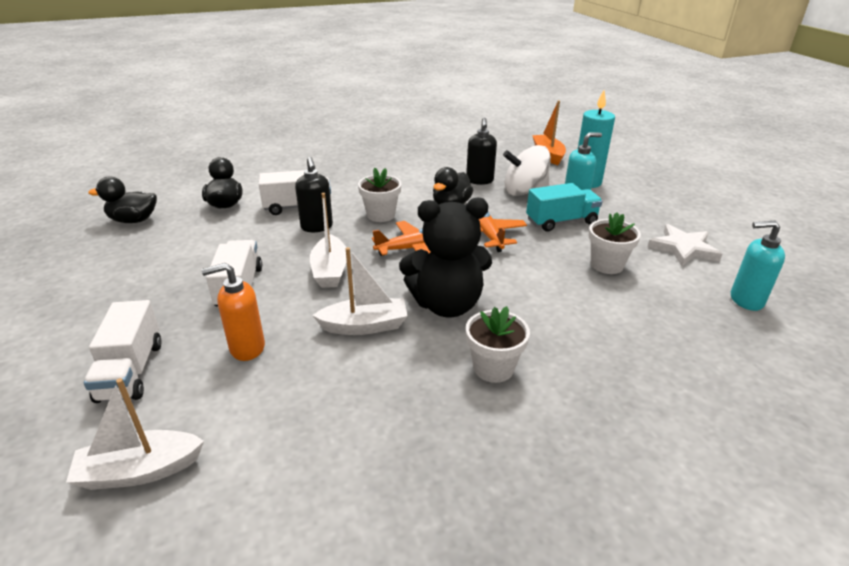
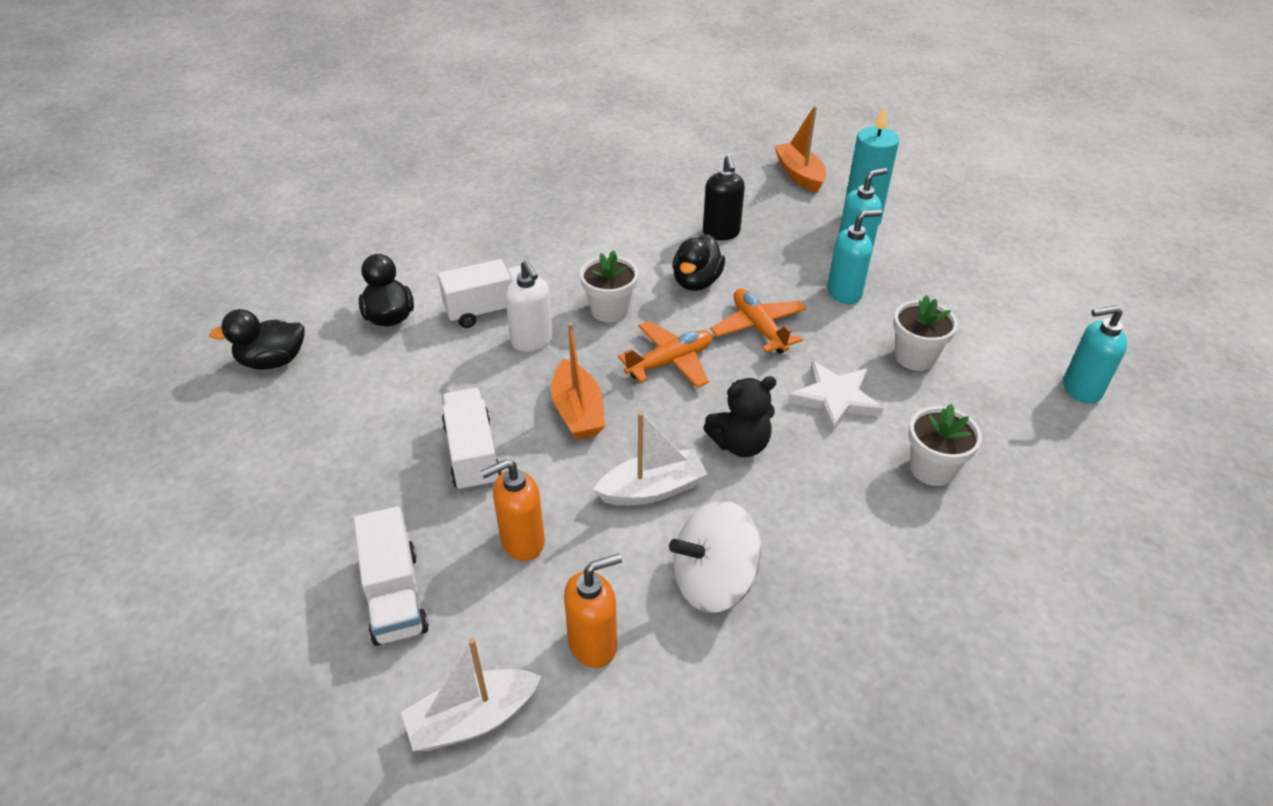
camera: 10 degrees left, 10 degrees up
(267, 428) = (593, 644): none -> orange soap dispenser
(317, 227) = (532, 341): black soap dispenser -> white soap dispenser
(330, 270) = (578, 411): white boat -> orange boat
(446, 305) = (740, 444): black teddy bear -> black teddy bear, size x0.63
(493, 368) = (820, 526): white flower pot -> white flower pot (932, 468)
(524, 191) = (785, 246): white spinning top -> white spinning top (713, 581)
(561, 221) = (844, 293): turquoise truck -> turquoise soap dispenser
(683, 248) = (999, 319): white star -> white star (835, 399)

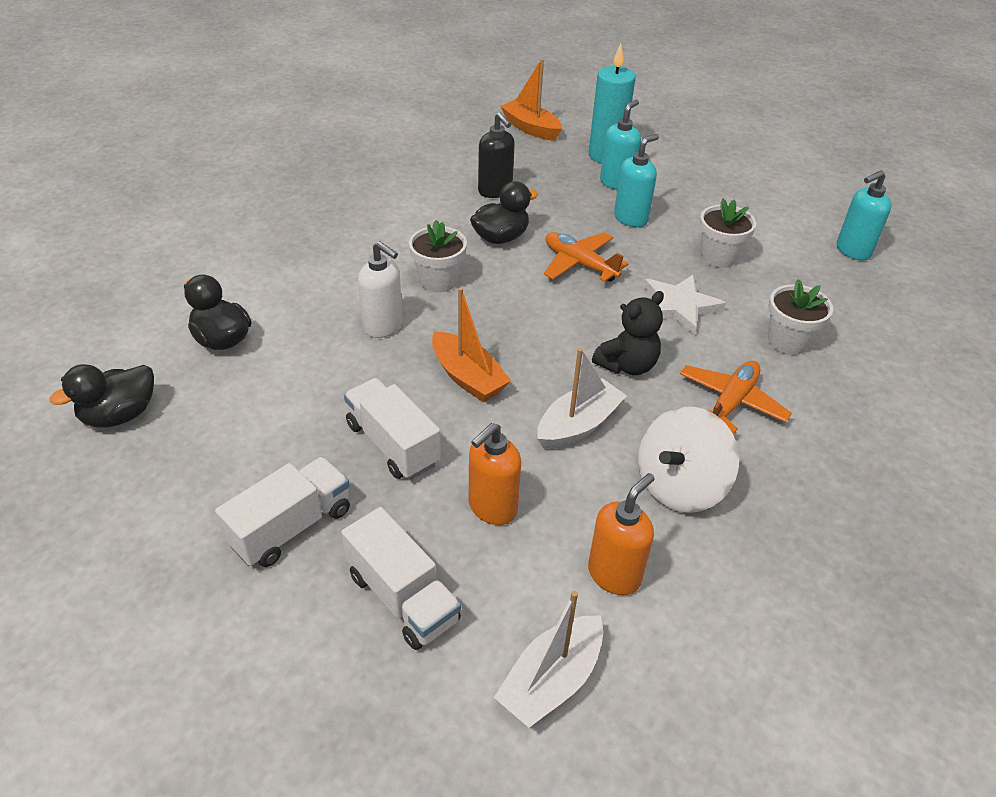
camera: 25 degrees left, 0 degrees up
(492, 309) = (325, 307): white truck -> white truck (291, 527)
(670, 362) = (522, 312): orange plane -> orange plane (731, 403)
(696, 282) = (501, 238): black duck -> black duck turned 120 degrees counterclockwise

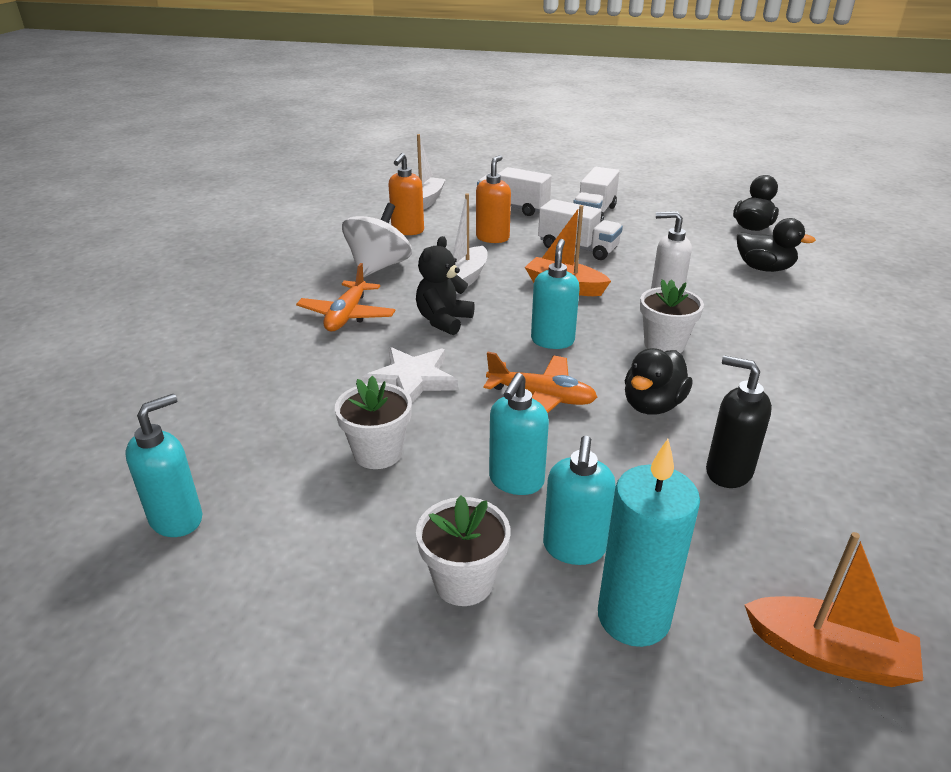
camera: 160 degrees right, 10 degrees down
(533, 312) = (552, 340): none -> turquoise soap dispenser
(787, 341) = (292, 373): white flower pot -> white flower pot (463, 582)

